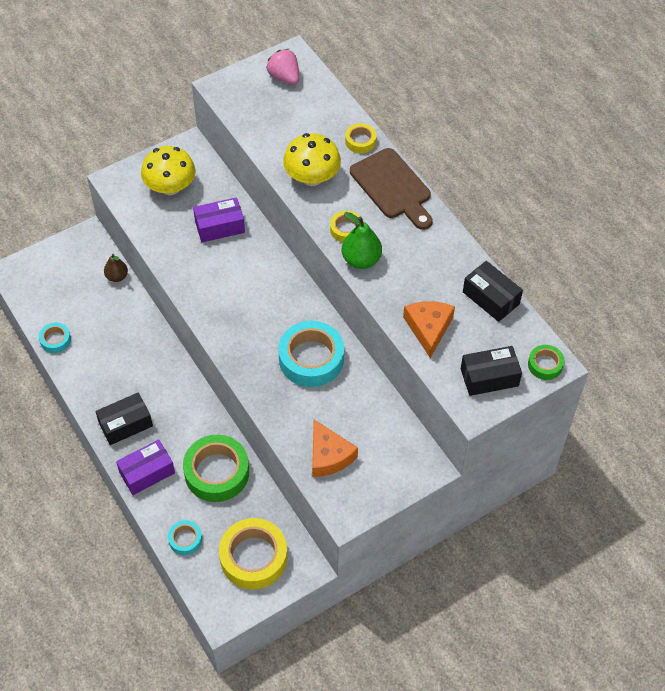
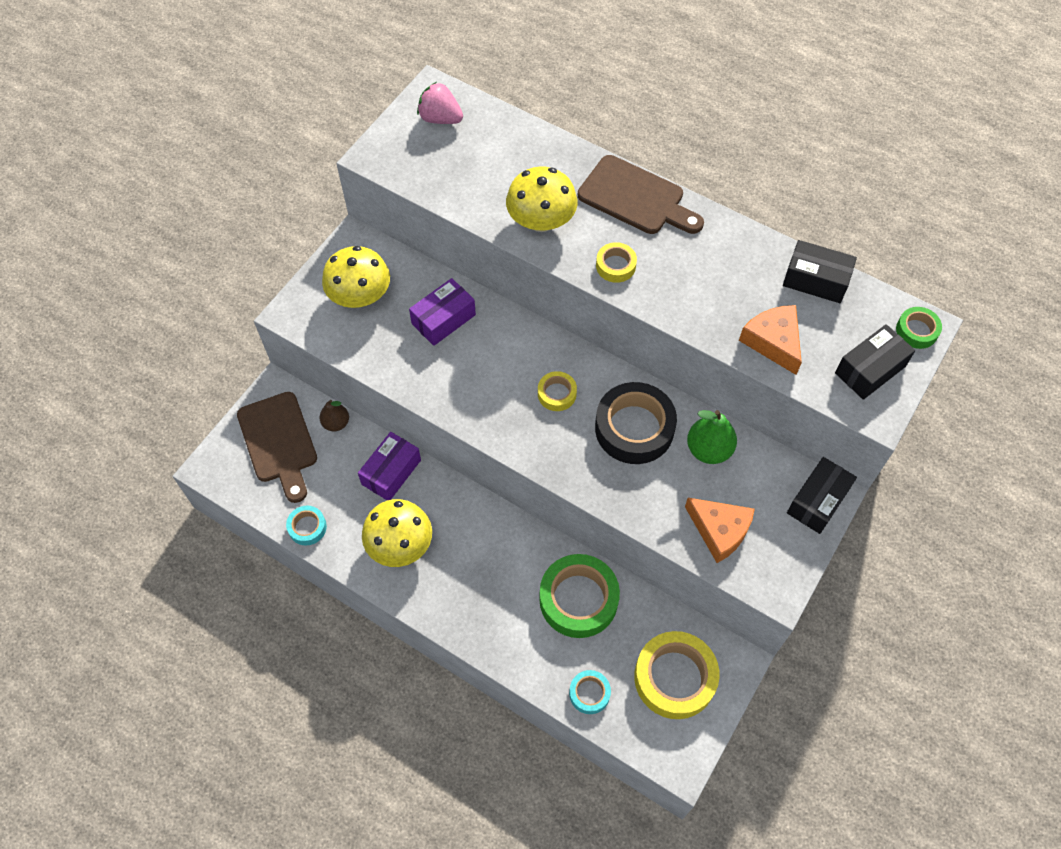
camera: 25 degrees left, 5 degrees up
(69, 273) = (278, 442): none -> brown cutting board
(112, 379) = (400, 544): none -> yellow mushroom
(125, 424) = (445, 590): black box -> black box (817, 501)
(147, 472) = (502, 635): purple box -> purple box (391, 472)
(311, 359) = (634, 428): turquoise tape -> black tape
(360, 141) = (569, 160): yellow tape -> yellow tape (557, 394)
(361, 260) = (653, 294): green pear -> green pear (708, 449)

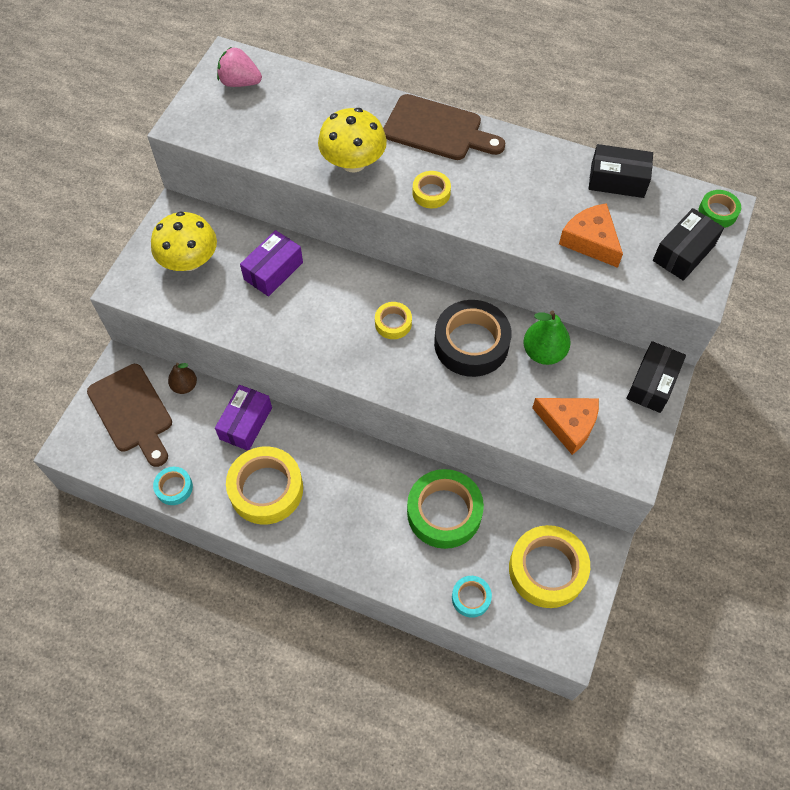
camera: 10 degrees left, 0 degrees up
(400, 544) = (266, 489): yellow mushroom -> yellow tape

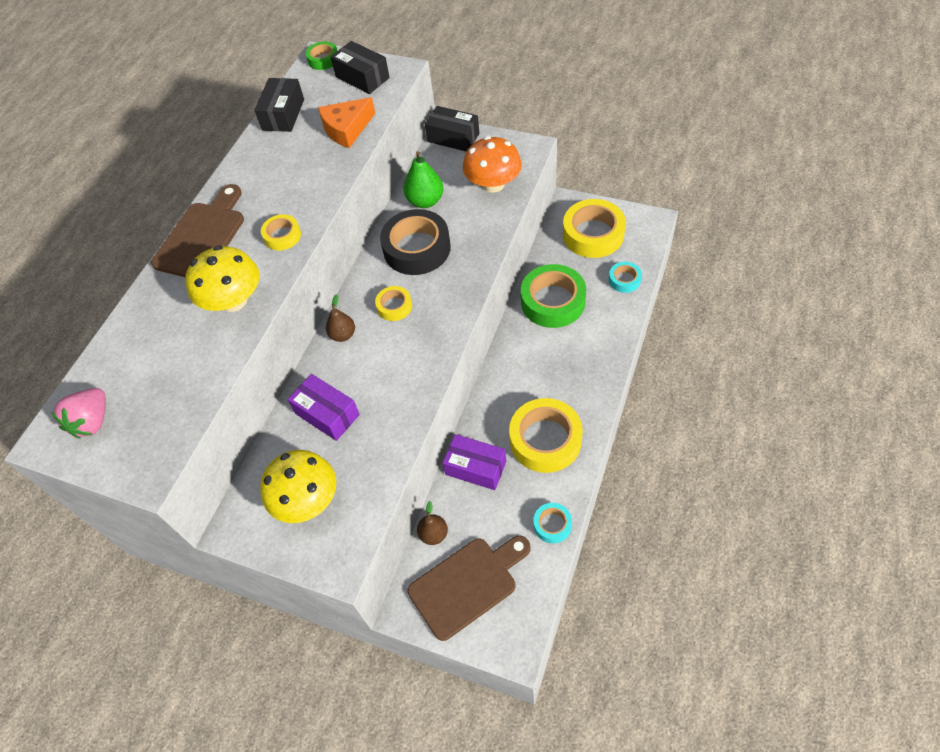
camera: 85 degrees left, 5 degrees down
(362, 279) = (343, 335): none -> brown pear
(569, 424) = (493, 184): orange cheese -> orange mushroom

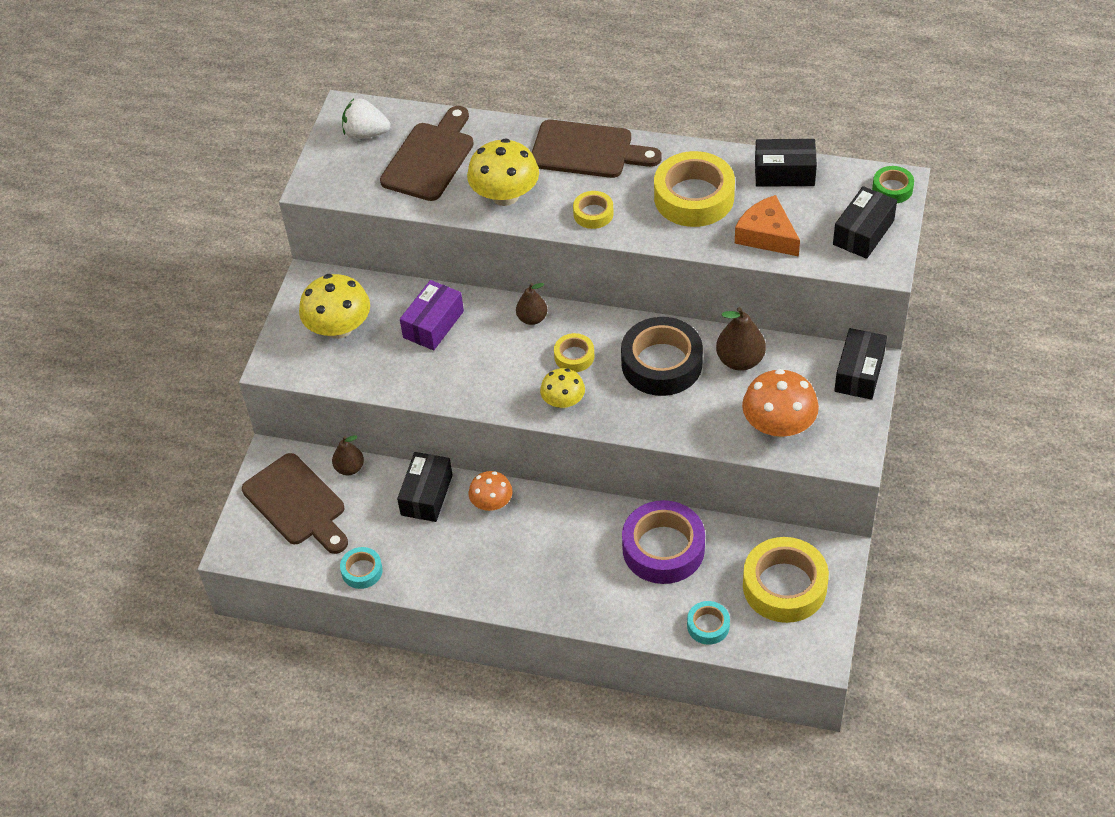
camera: 80 degrees right, 5 degrees down
(92, 422) = (366, 134): pink strawberry -> white strawberry
(156, 362) = (430, 158): none -> brown cutting board
(425, 201) = (740, 360): green pear -> brown pear
(442, 316) = (563, 401): none -> yellow mushroom
(475, 468) = (426, 495): purple box -> black box
(492, 416) = (492, 503): none -> orange mushroom
(545, 440) = (464, 556): yellow tape -> yellow tape (694, 197)
(553, 301) = (663, 548): green tape -> purple tape

